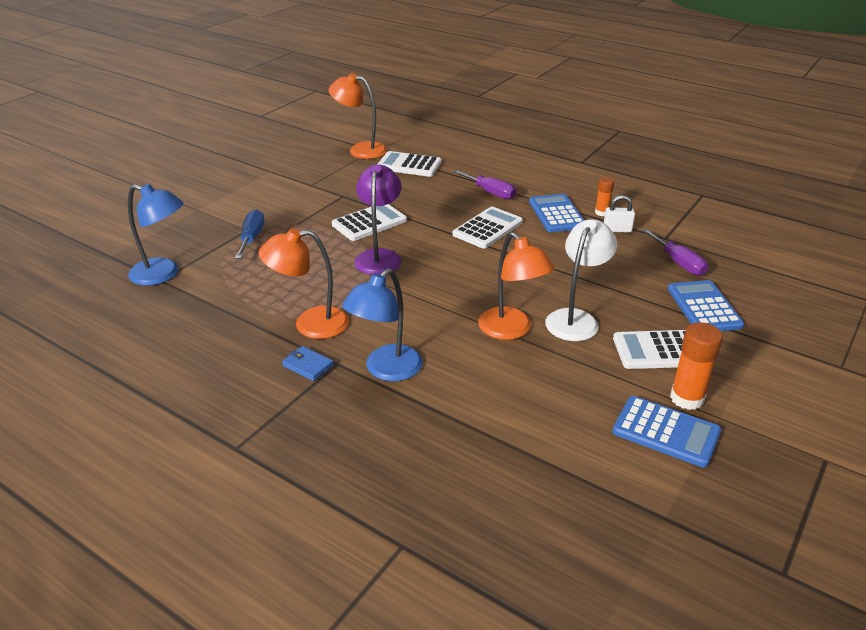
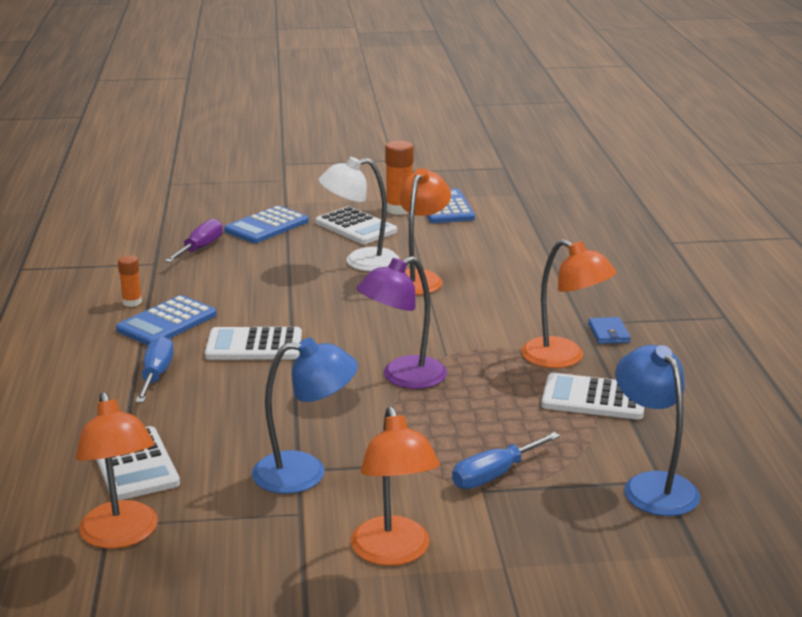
camera: 130 degrees left, 10 degrees down
(250, 192) = (394, 553): none -> orange lamp
(369, 223) = (341, 416): white calculator -> white calculator (594, 398)
(386, 370) = (553, 303): blue lamp -> blue lamp (305, 473)
(490, 192) = (156, 375): purple screwdriver -> blue screwdriver
(617, 230) = (165, 286): white padlock -> none

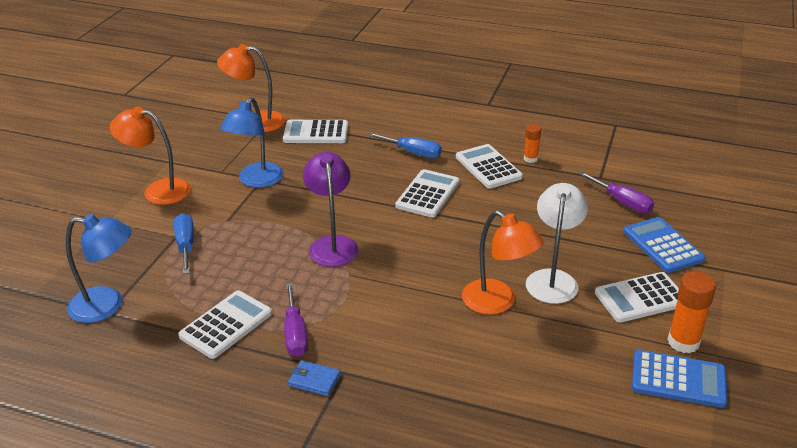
camera: 115 degrees right, 10 degrees up
(166, 322) = (488, 167): blue calculator -> white calculator
(564, 358) = (295, 334): orange lamp -> purple screwdriver

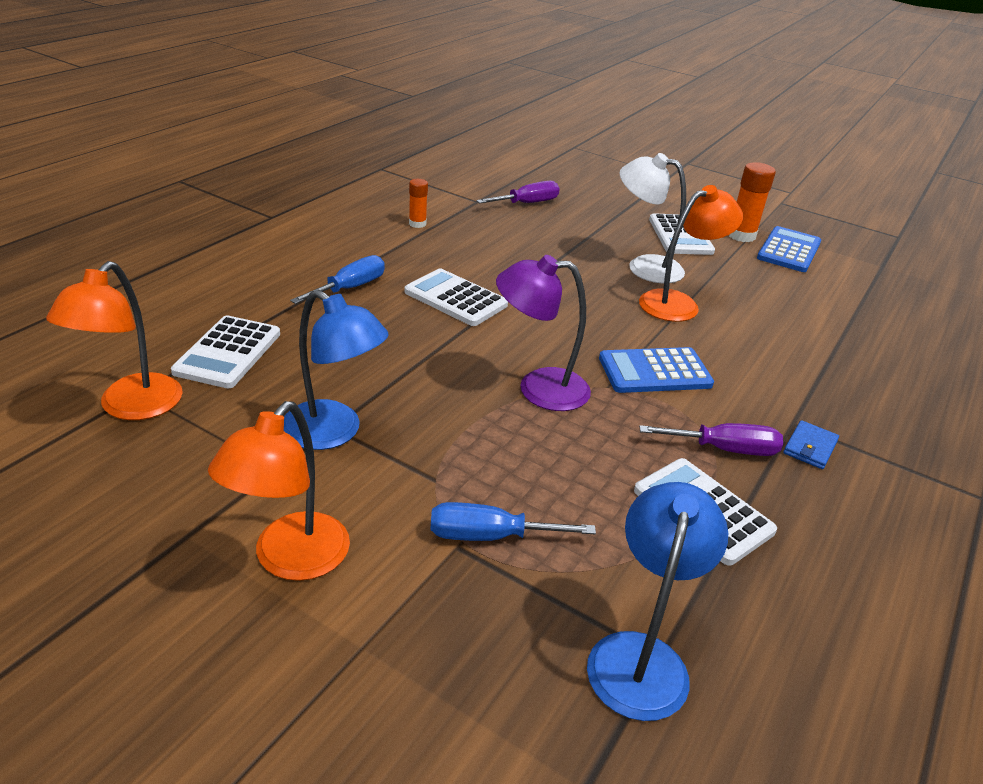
camera: 80 degrees left, 0 degrees up
(488, 167) = (419, 250): white calculator -> none
(663, 245) = (604, 206): blue calculator -> blue calculator (654, 371)

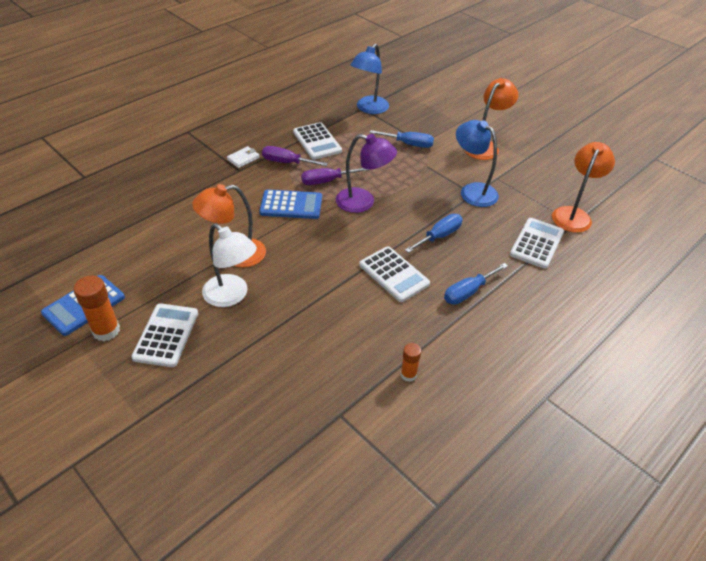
camera: 165 degrees left, 10 degrees up
(395, 349) = (439, 236): none -> blue screwdriver
(527, 203) = (287, 406): purple screwdriver -> purple screwdriver (326, 181)
(810, 447) = (243, 158): blue wallet -> white wallet

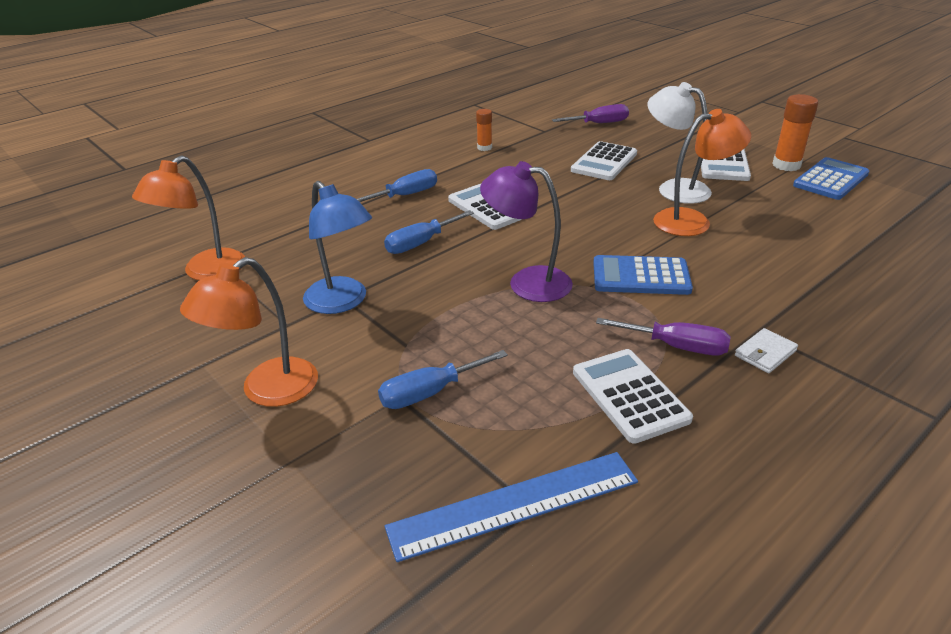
camera: 175 degrees left, 10 degrees down
(326, 181) = (592, 313): purple screwdriver -> purple screwdriver (599, 123)
(369, 109) = (514, 504): blue lamp -> blue ruler
(409, 144) = (429, 393): blue screwdriver -> blue screwdriver turned 45 degrees counterclockwise
(537, 243) = (290, 238): white calculator -> white calculator (604, 162)

